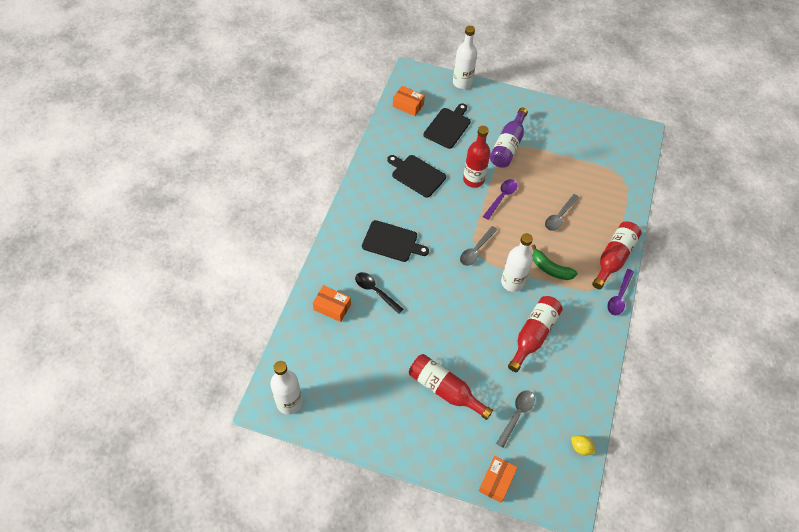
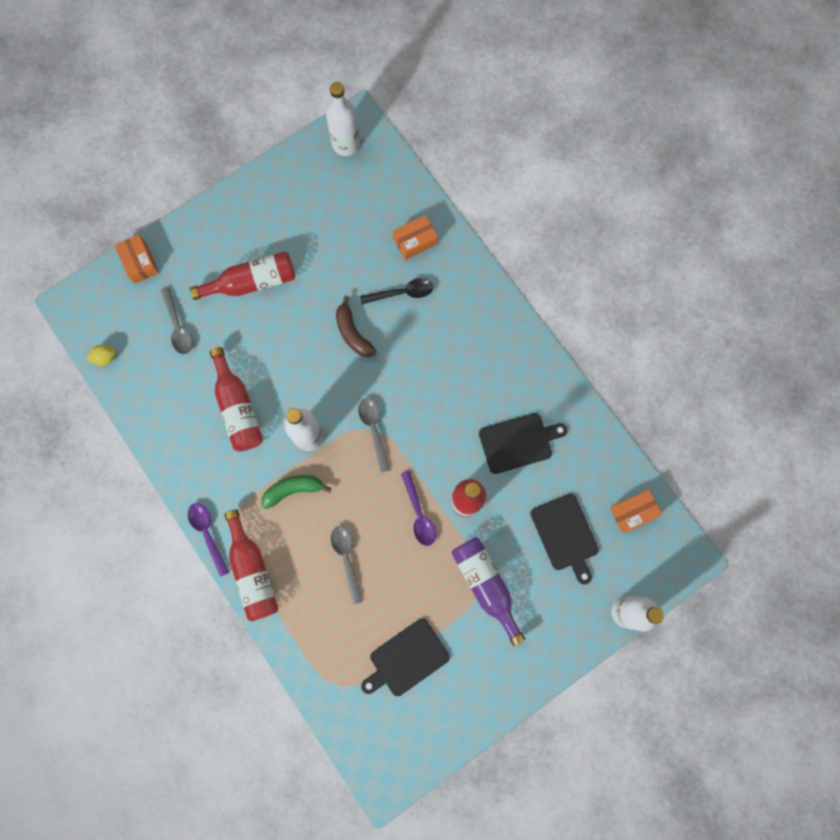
camera: 130 degrees right, 20 degrees up
(392, 242) = (448, 351): black cutting board -> black cutting board (406, 659)
(426, 302) = (352, 333): none -> brown banana

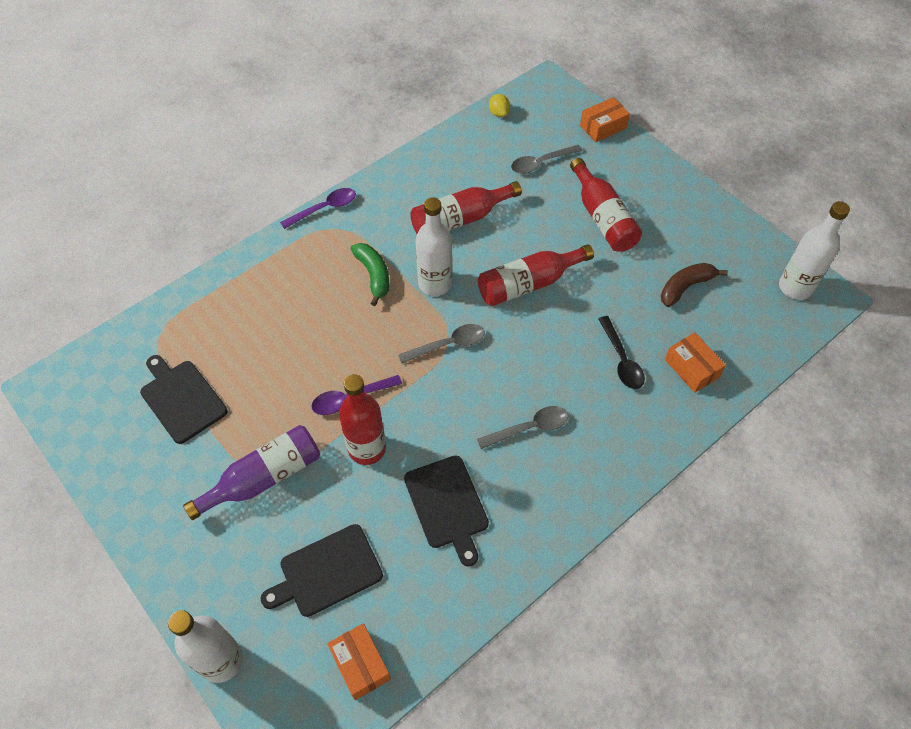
camera: 85 degrees right, 20 degrees down
(252, 571) = (285, 249): red bottle -> red bottle (528, 284)
(346, 559) = (298, 331): grey spoon -> grey spoon (529, 428)
(352, 333) = (561, 314): brown banana -> brown banana (685, 287)

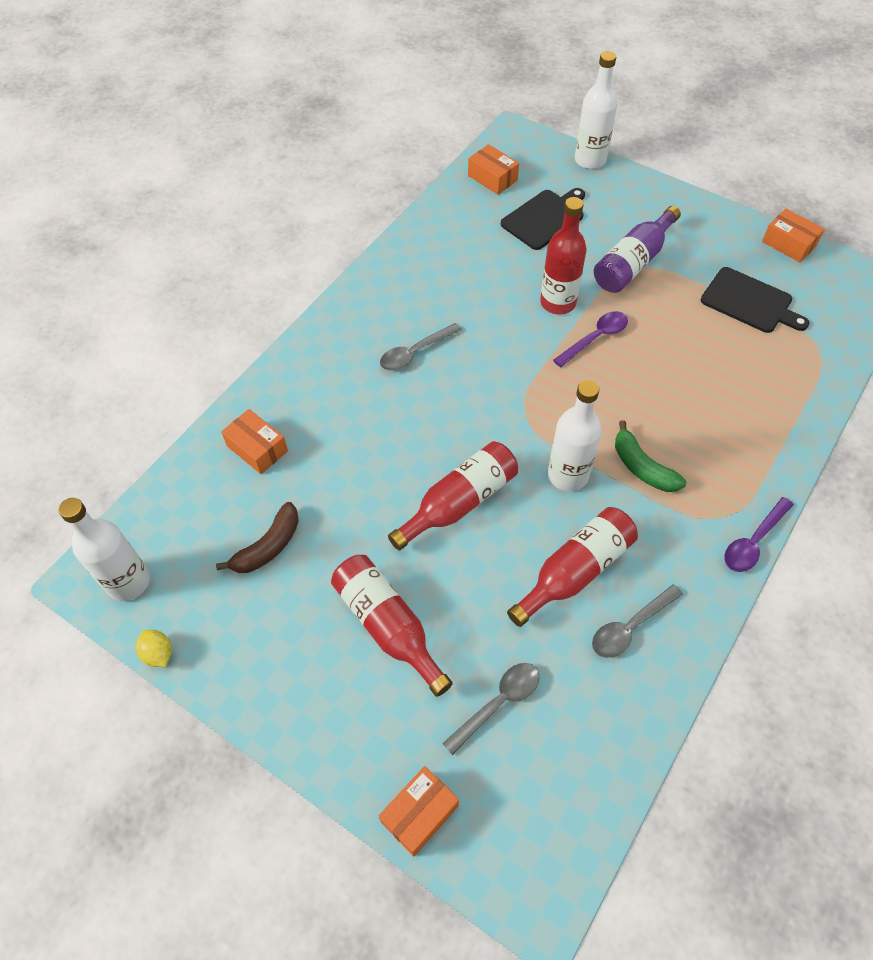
camera: 165 degrees right, 0 degrees up
(89, 457) = (788, 244): none -> orange box
(447, 505) = (468, 279): black cutting board -> none
(448, 345) = (524, 410): grey spoon -> grey spoon (630, 627)
(499, 113) = (597, 795): yellow lemon -> yellow lemon (158, 654)
(621, 359) = (335, 439): black spoon -> none

